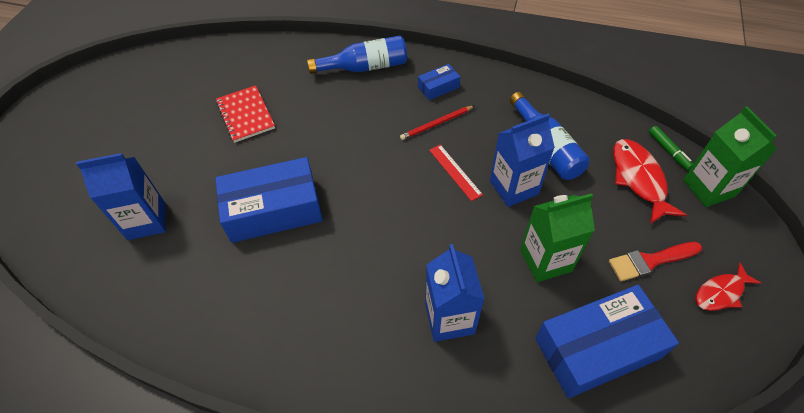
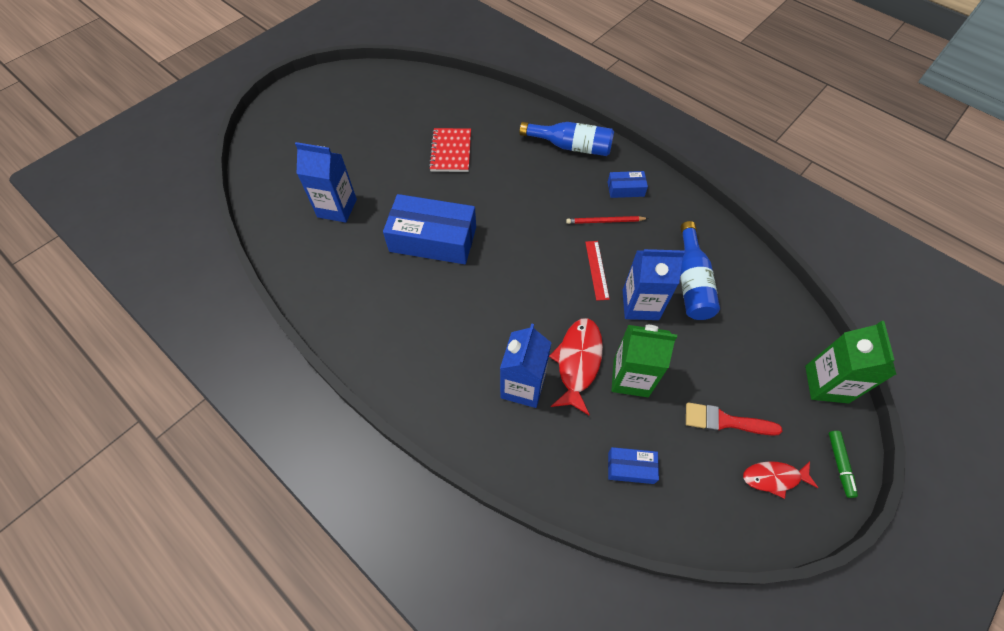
camera: 25 degrees right, 5 degrees up
(597, 348) = (630, 468): blue box -> blue box, size x0.46
(639, 179) = (762, 347): red fish -> red fish (578, 362)
(668, 151) = (809, 334): green marker -> green marker (839, 464)

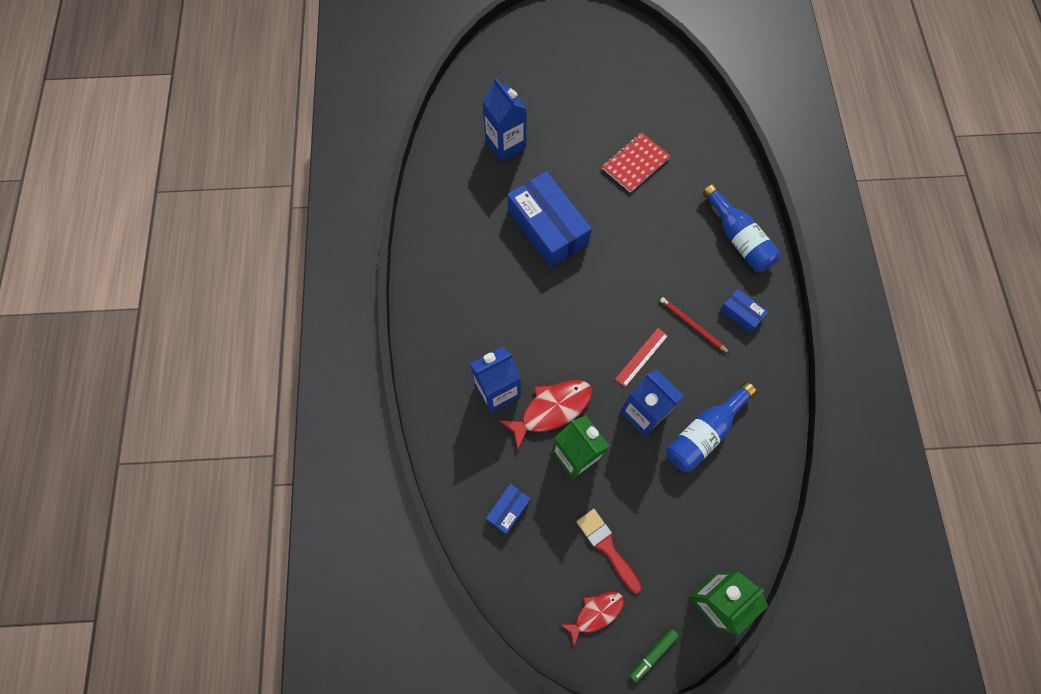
camera: 45 degrees right, 10 degrees up
(630, 468) = (508, 510): blue box -> blue box turned 75 degrees clockwise
(774, 478) = (595, 613): red fish -> red fish turned 105 degrees clockwise

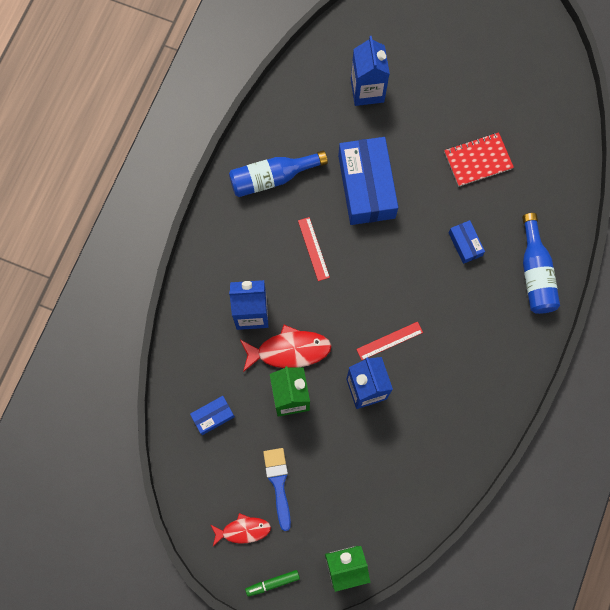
camera: 25 degrees right, 5 degrees up
(527, 303) = (313, 249): none -> red ruler
(607, 547) = (278, 483): red brush -> blue brush
(692, 325) = (449, 333): red pencil -> none
(704, 433) = (409, 430): blue bottle -> blue bottle (272, 178)
(741, 313) = (499, 342): blue box -> blue box (465, 244)

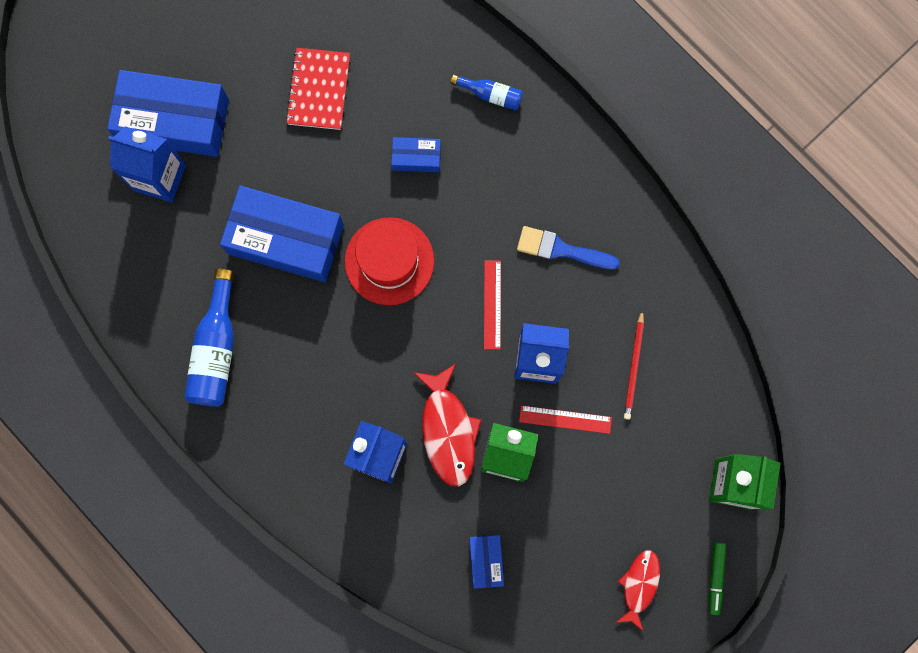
camera: 65 degrees left, 5 degrees up
(278, 483) = (603, 517): blue brush -> blue brush (561, 250)
(289, 350) = (448, 430): red fish -> red fish turned 150 degrees clockwise
(313, 249) = (334, 341): red ruler -> red ruler (565, 419)
(385, 259) = (389, 261): none -> red hat
(394, 458) = (634, 367): none -> red pencil
(409, 81) = (174, 120): none -> blue box
(535, 273) = (491, 95): blue bottle -> blue bottle, size x0.55

